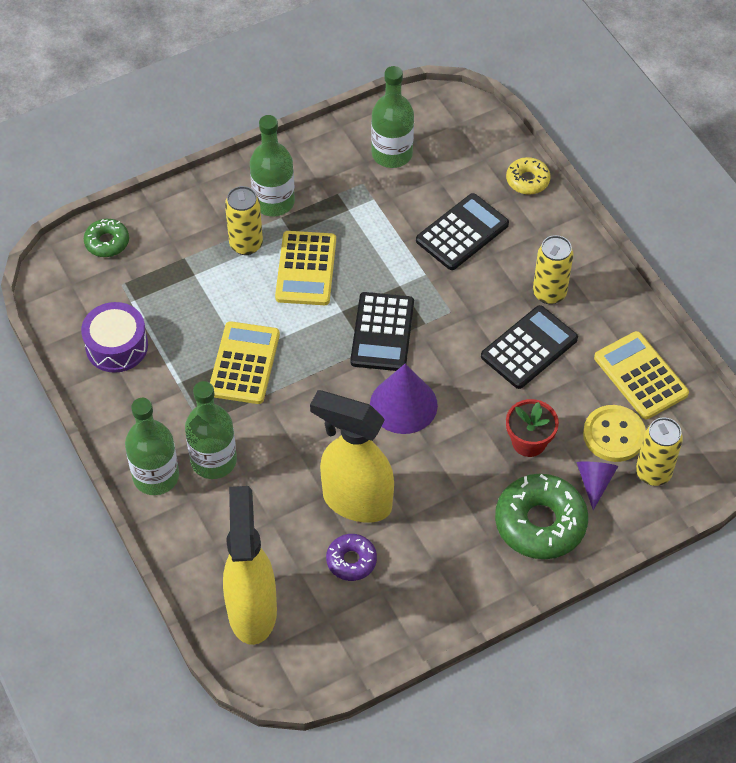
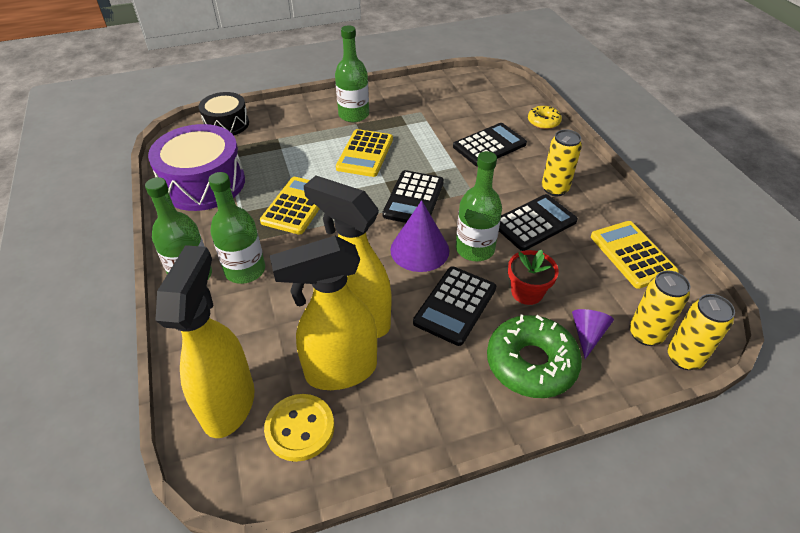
camera: 10 degrees right, 10 degrees down
(107, 242) = (226, 124): green donut -> black drum
(117, 346) = (203, 183): purple drum -> purple drum, size x1.64
(246, 244) = (325, 135): yellow can -> yellow can (684, 357)
(351, 560) = (340, 371): purple donut -> yellow spray bottle
(392, 154) = (445, 99): green bottle -> green bottle (475, 249)
(454, 469) = (455, 305): none -> black calculator
(614, 435) = (607, 297): yellow button -> yellow button (300, 428)

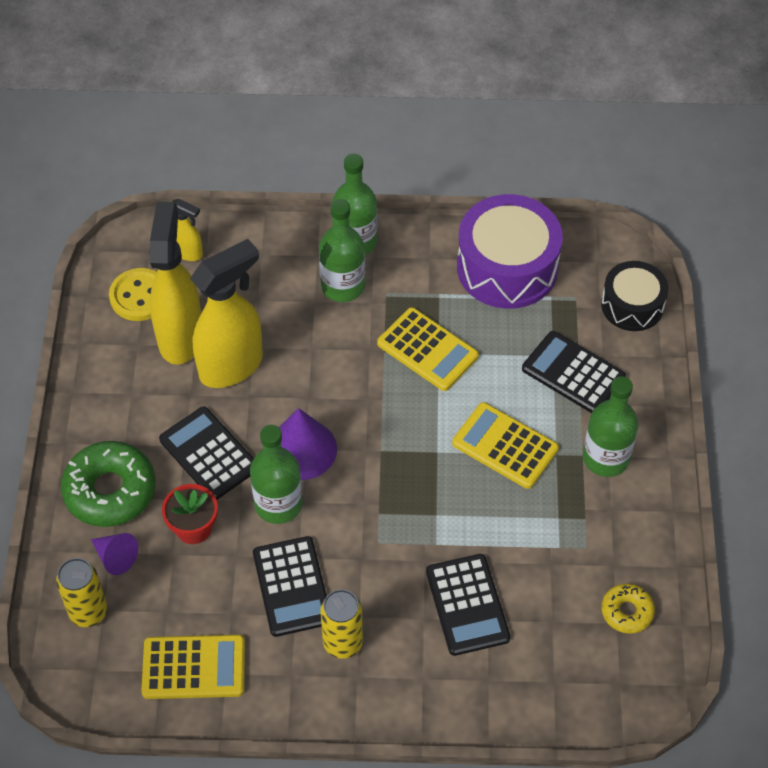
camera: 110 degrees right, 10 degrees up
(229, 403) = (188, 253): yellow spray bottle -> yellow spray bottle, size x0.48
(413, 199) = (391, 472): black calculator -> black calculator (573, 373)
(543, 122) = (499, 708): yellow donut -> yellow donut (627, 612)
(684, 357) = (46, 630): yellow can -> none

